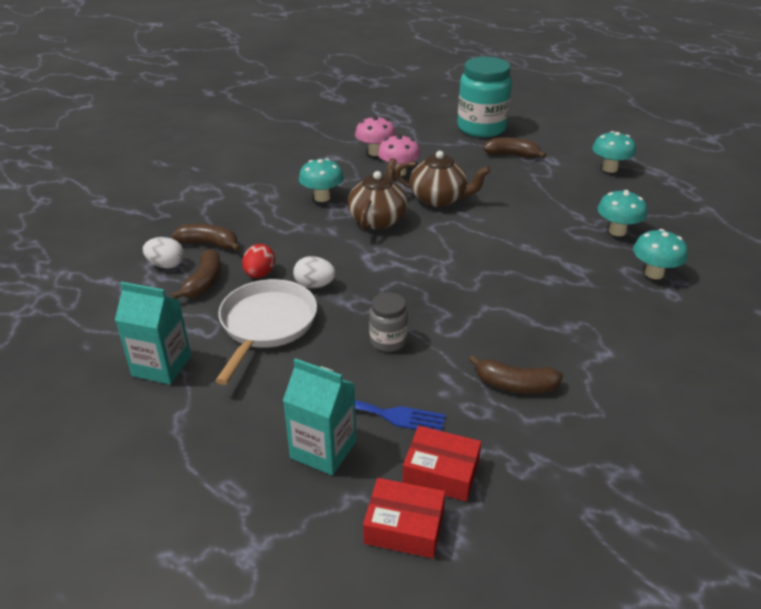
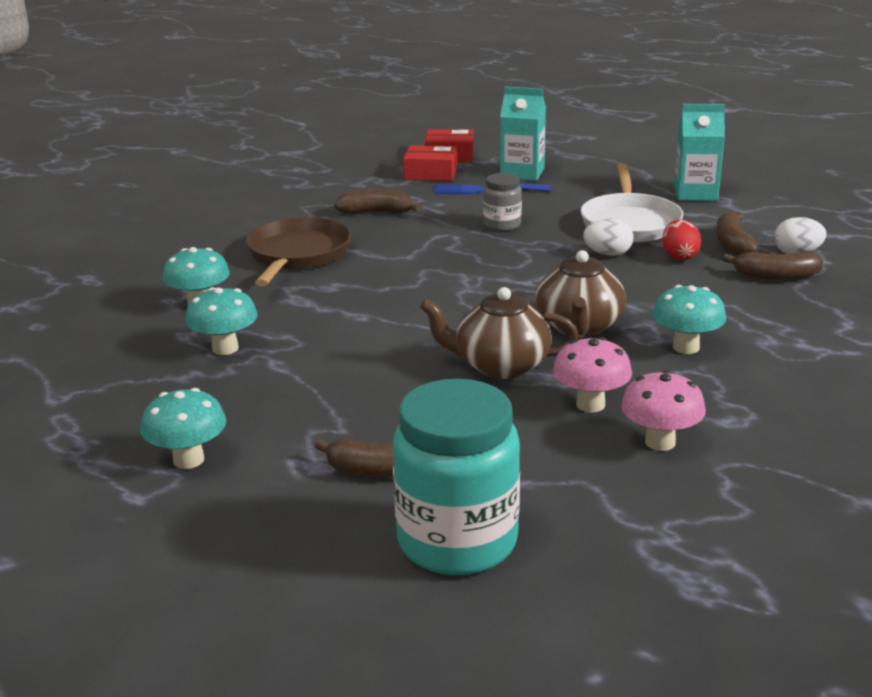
camera: 170 degrees right, 10 degrees down
(588, 324) = (297, 255): none -> brown pan

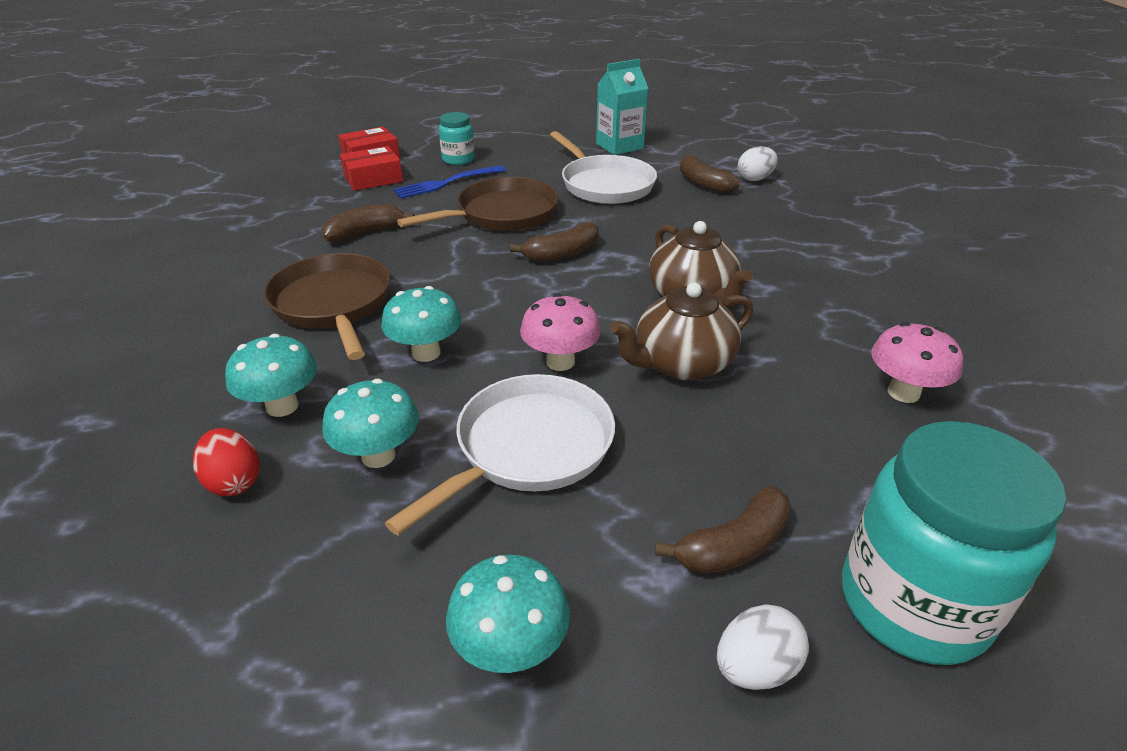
camera: 35 degrees left, 10 degrees up
(320, 376) = (528, 448): none -> white pan
(502, 225) = (501, 214): grey jar -> brown pan
(522, 173) = (458, 160): turquoise carton -> turquoise jar
(590, 404) = (804, 376): pink mushroom -> pink mushroom (560, 362)
(607, 254) = (624, 218): white egg -> white egg (755, 668)
(679, 256) = (680, 205): red egg -> red egg (234, 481)
(686, 347) = (795, 288): turquoise mushroom -> turquoise mushroom (426, 353)
(776, 276) = (768, 202): brown banana -> brown banana (562, 254)

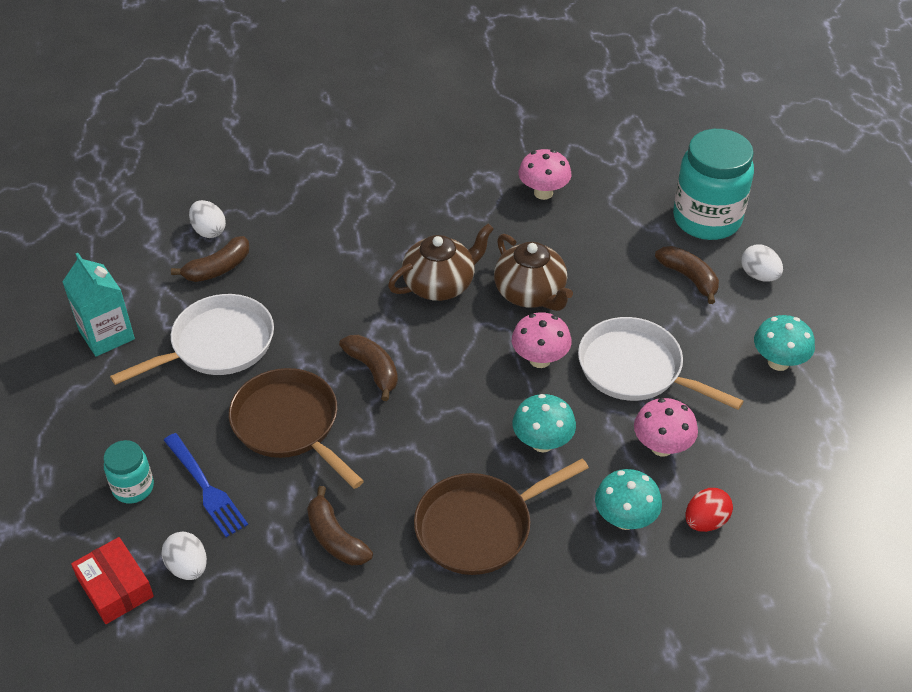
camera: 95 degrees left, 10 degrees up
(373, 178) = (188, 567): red box -> white egg
(378, 455) = (662, 447): turquoise mushroom -> pink mushroom

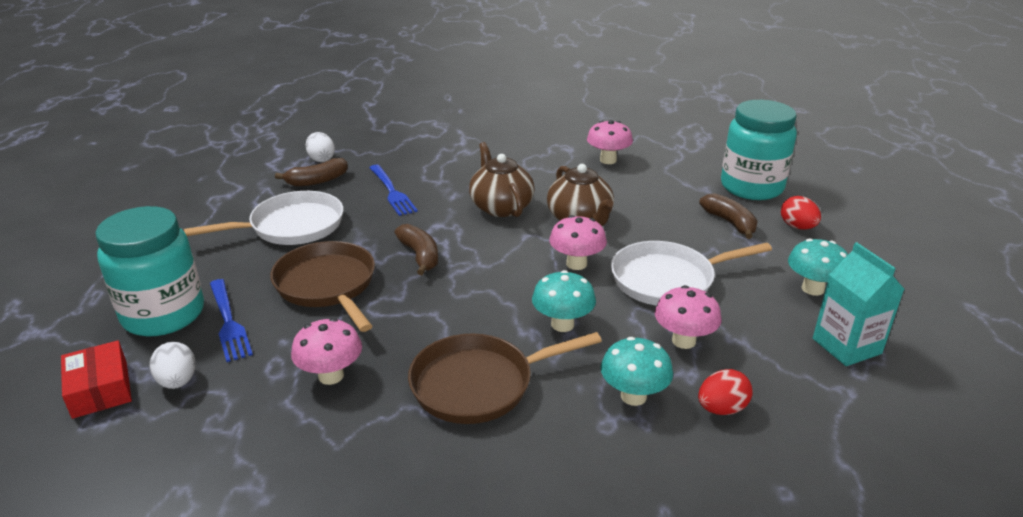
camera: 10 degrees right, 15 degrees down
(107, 335) = (204, 212): turquoise carton -> turquoise carton (846, 346)
(133, 488) = (163, 315): turquoise jar -> turquoise jar, size x1.99
(311, 276) = (392, 192): none -> blue fork
(335, 538) = (331, 376): brown banana -> pink mushroom
(440, 284) = (501, 207): brown teapot -> brown teapot turned 90 degrees counterclockwise
(636, 369) = (668, 280): white pan -> white pan turned 60 degrees counterclockwise
(759, 275) = (797, 227): white egg -> red egg

